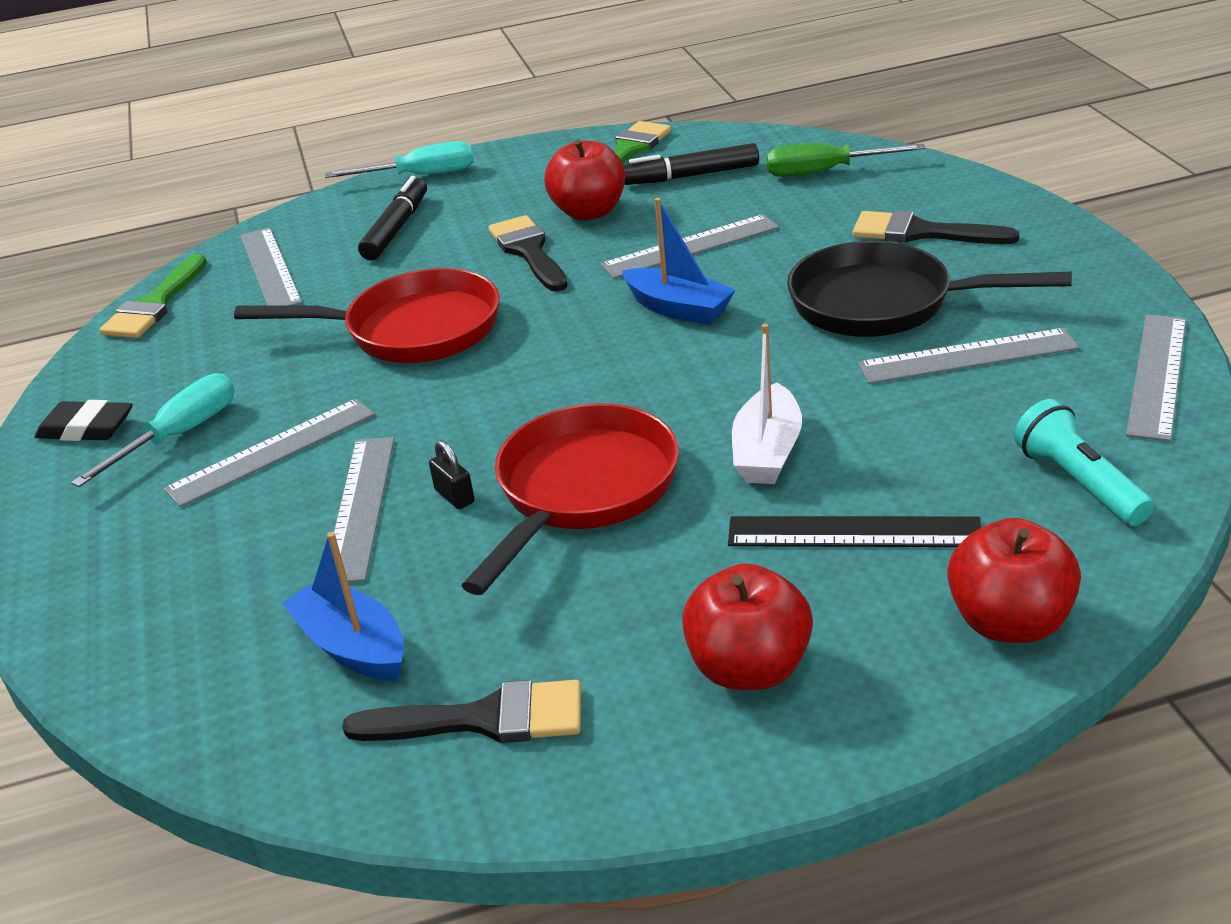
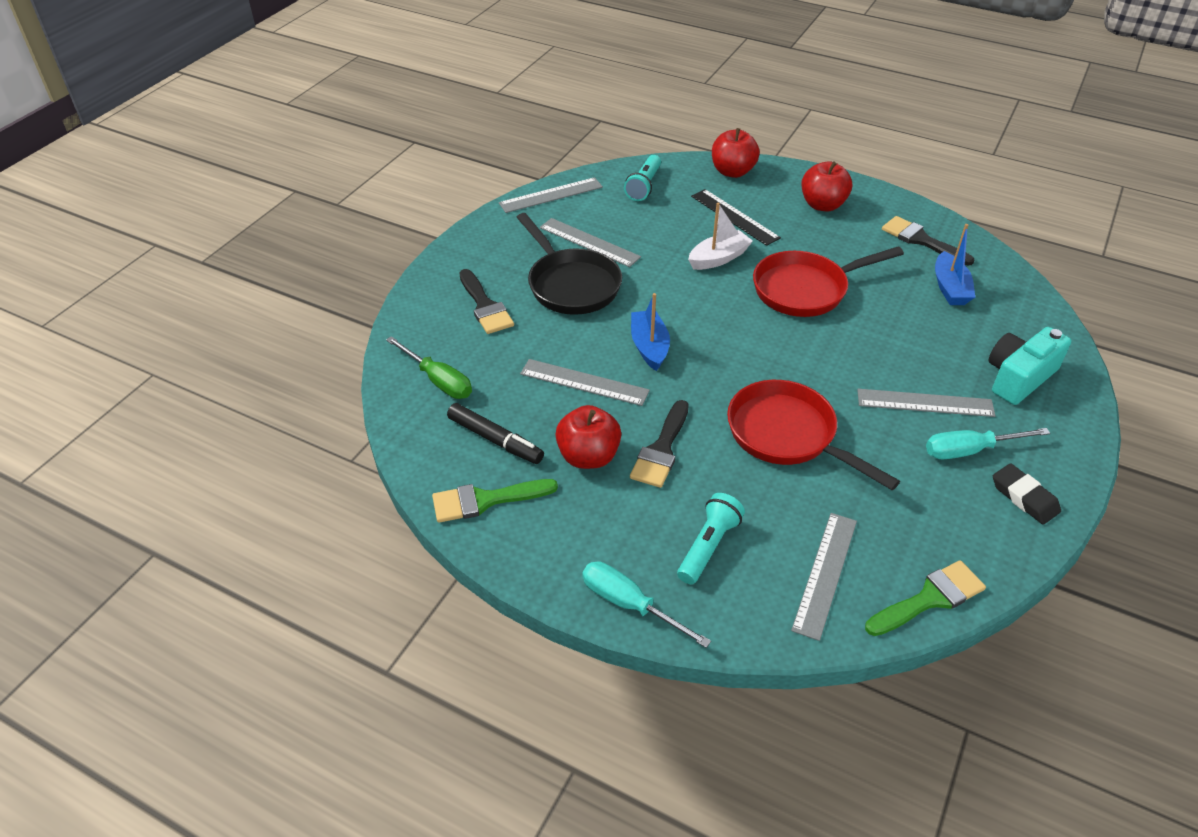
camera: 140 degrees left, 10 degrees up
(151, 563) = (1019, 377): none -> turquoise camera
(360, 507) = (903, 343): grey ruler -> none
(396, 228) = (708, 546): black marker -> turquoise flashlight
(454, 496) = (859, 321): black padlock -> none

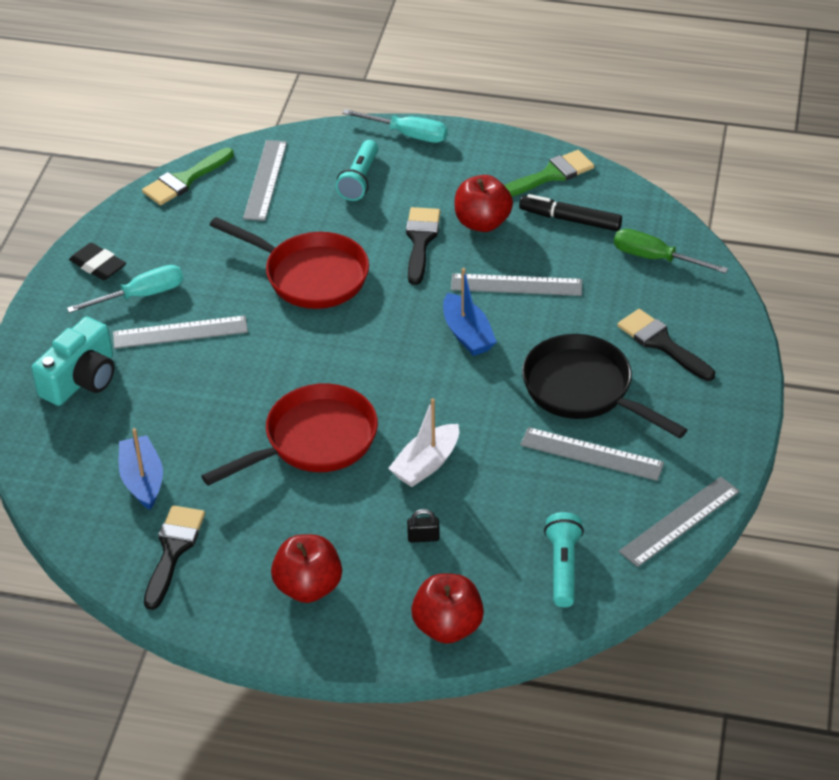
camera: 165 degrees right, 0 degrees up
(734, 217) = (423, 537): black ruler -> black padlock
(921, 240) = (173, 550): black brush -> black brush turned 105 degrees counterclockwise

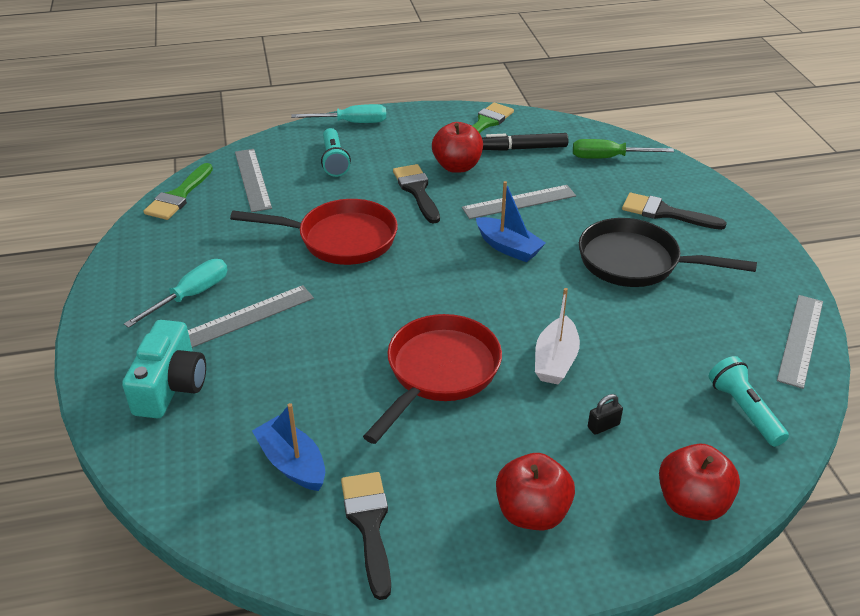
camera: 25 degrees left, 5 degrees down
(98, 265) = (133, 282): black eraser -> none
(591, 454) = (685, 309): grey ruler -> none

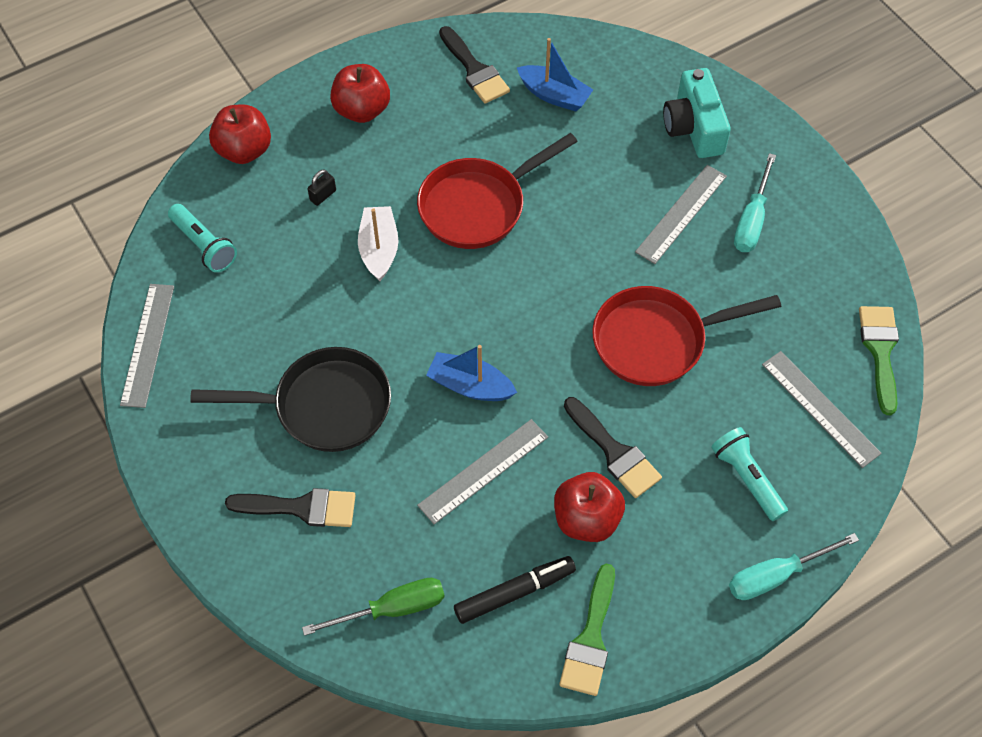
camera: 160 degrees right, 20 degrees up
(439, 372) = (478, 206): red pan -> red pan turned 45 degrees clockwise

